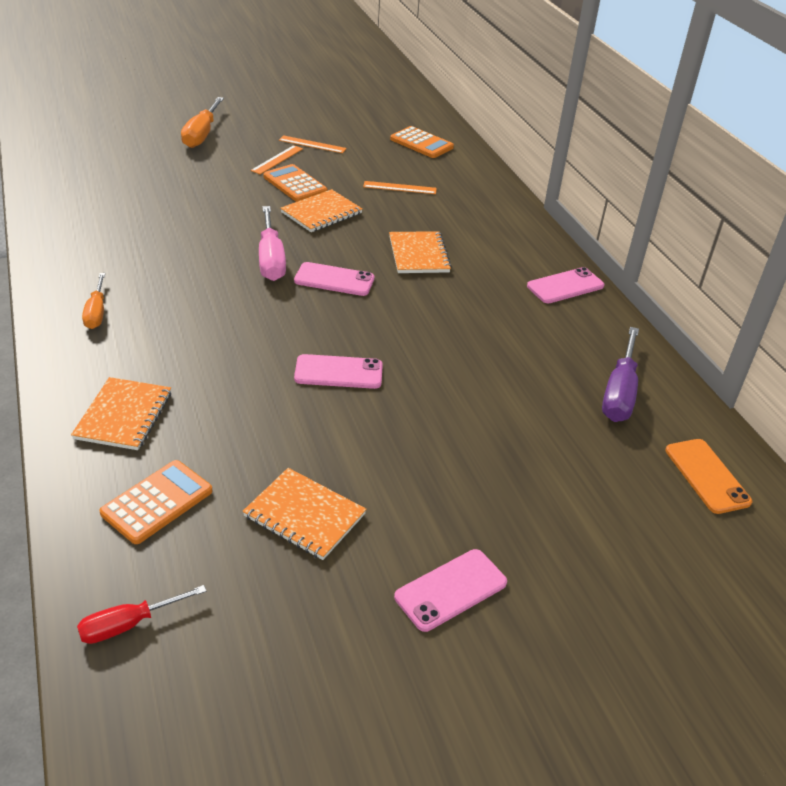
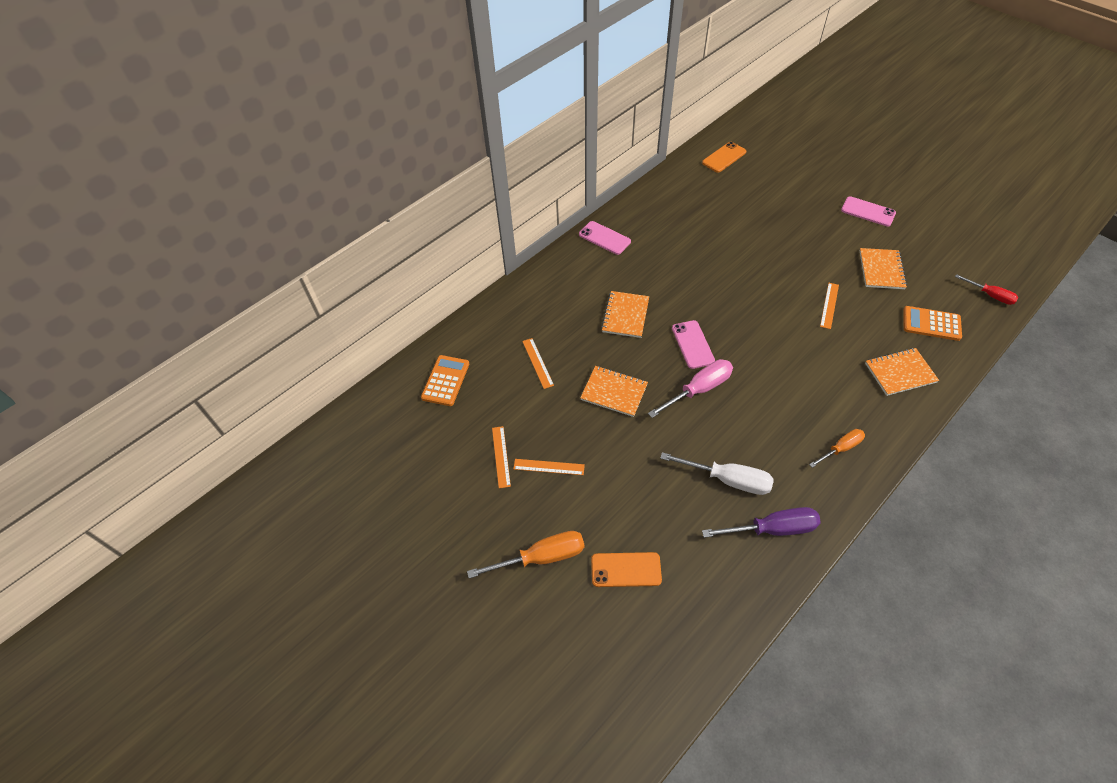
camera: 110 degrees left, 15 degrees up
(145, 160) = (626, 569): none -> orange phone
(154, 233) = (729, 480): none -> white screwdriver
(289, 416) = (829, 305): none -> orange ruler
(295, 184) = (583, 431): orange calculator -> none
(338, 372) = (777, 302): pink phone -> none
(419, 254) = (625, 315): orange notebook -> orange notebook turned 45 degrees counterclockwise
(619, 393) = (690, 194): purple screwdriver -> purple screwdriver (773, 529)

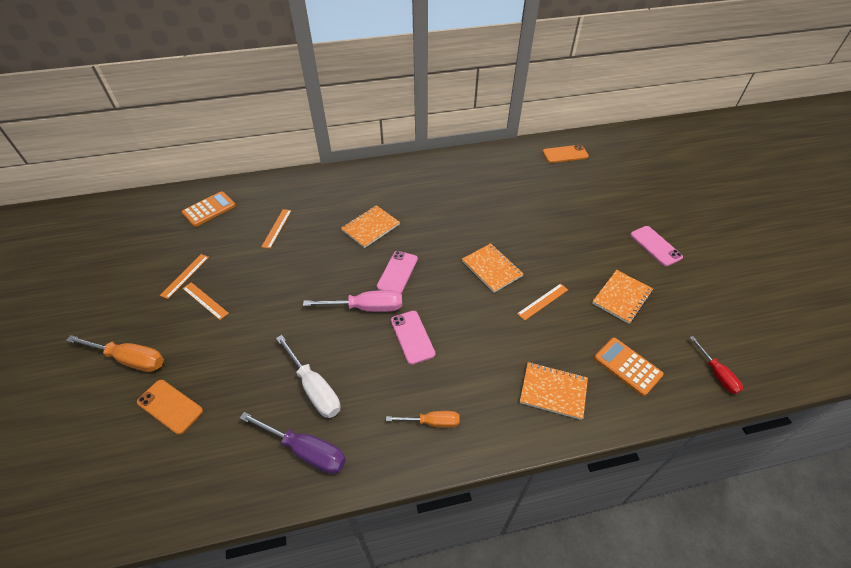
camera: 30 degrees right, 5 degrees down
(604, 238) = (413, 169): pink phone -> pink phone (412, 337)
(614, 392) = (304, 275): orange notebook -> orange notebook (492, 268)

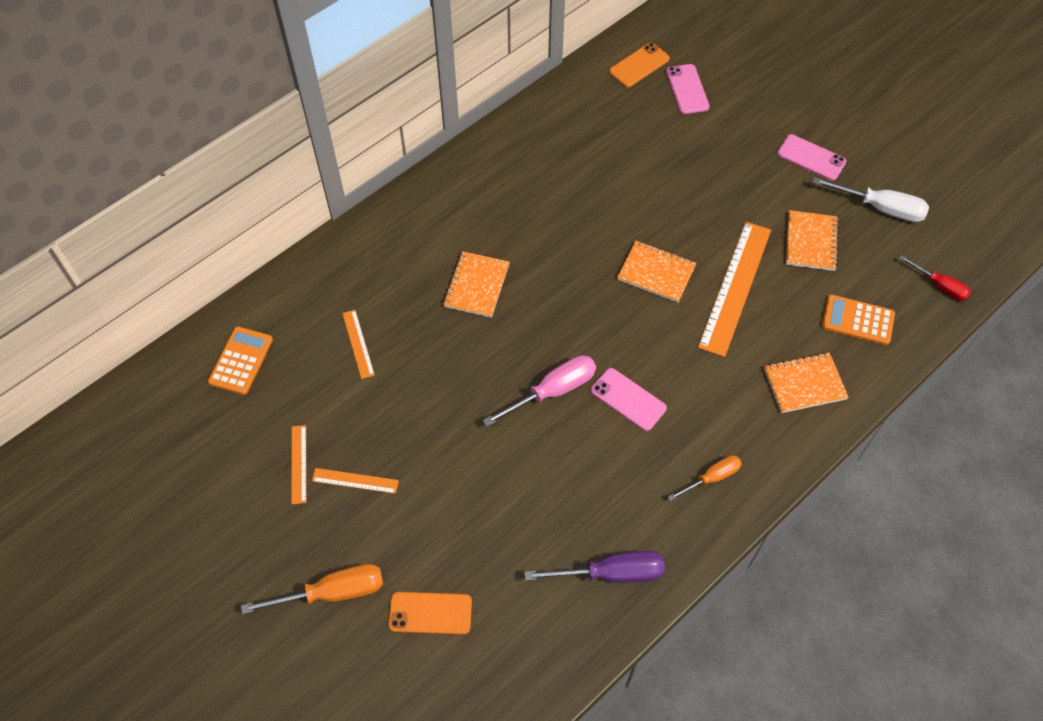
camera: 30 degrees left, 10 degrees up
(315, 389) = (570, 510): white screwdriver -> white screwdriver (881, 208)
(397, 273) = (555, 330): pink phone -> pink phone (687, 89)
(543, 301) = (735, 287): orange ruler -> orange ruler, size x2.10

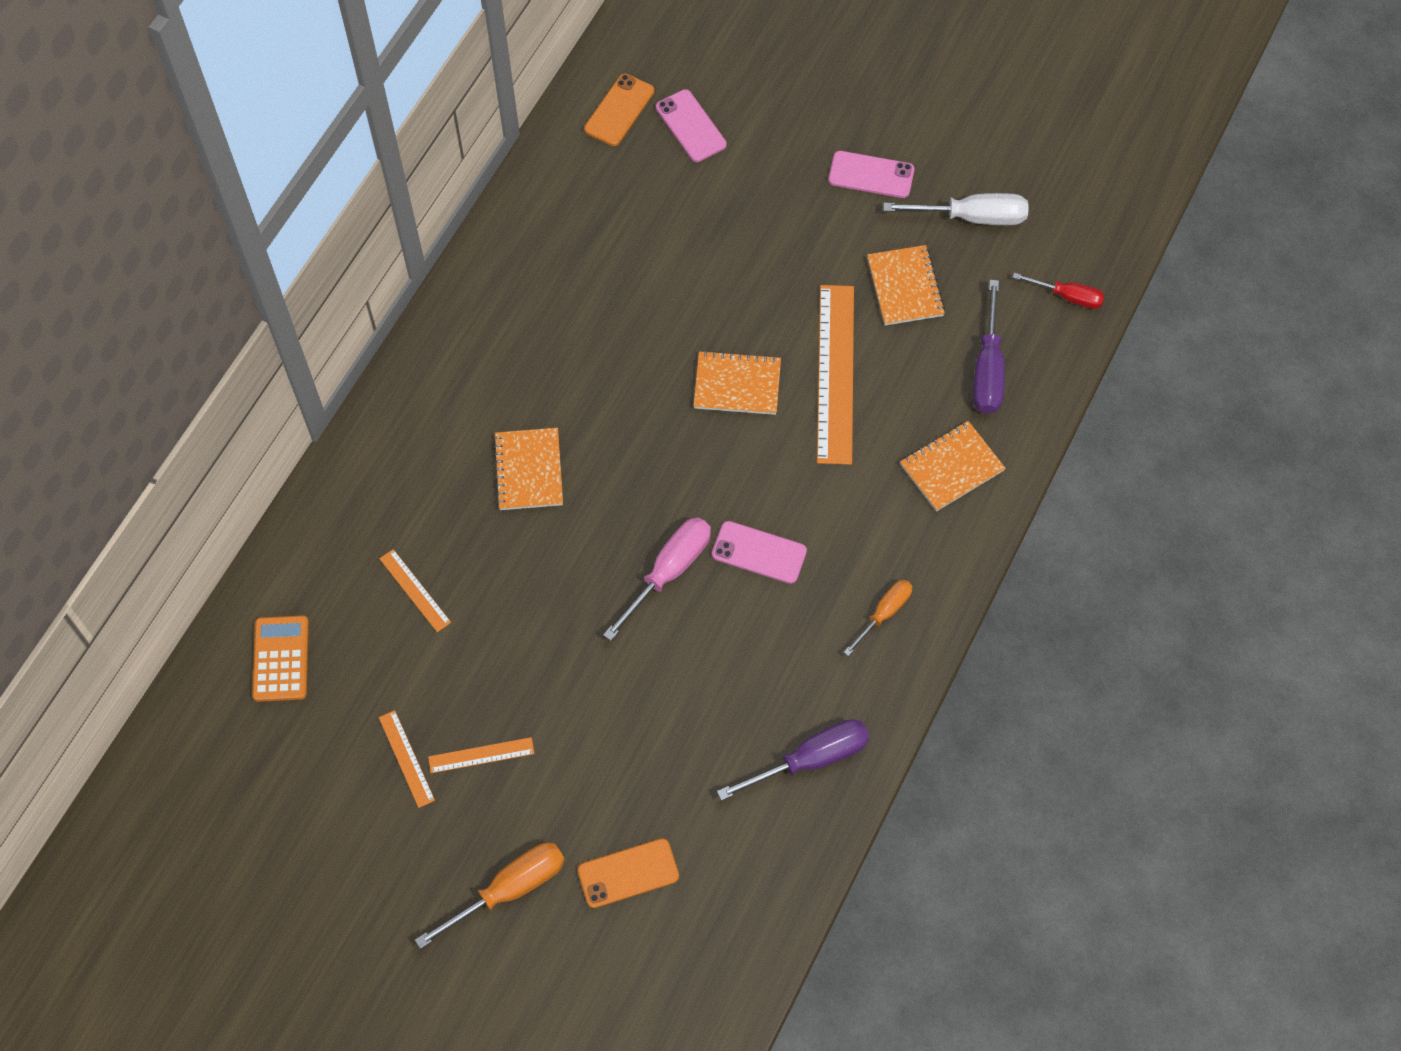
camera: 20 degrees left, 5 degrees up
(857, 320) = (987, 370): orange calculator -> purple screwdriver

